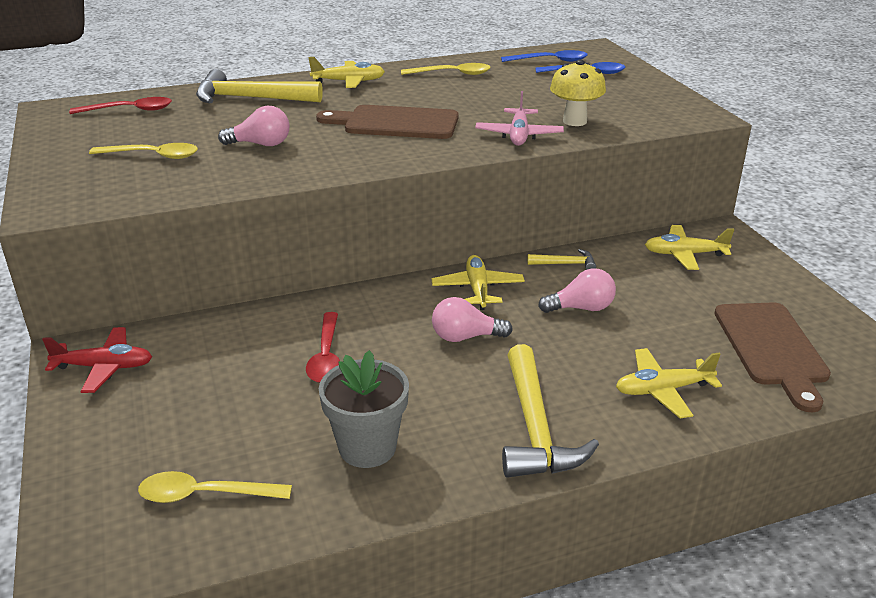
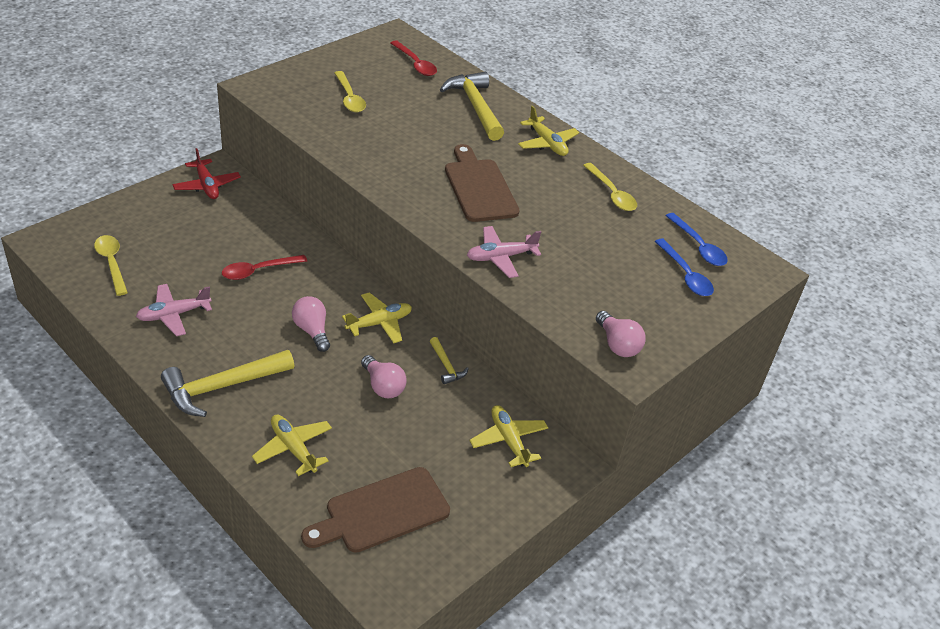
camera: 60 degrees right, 10 degrees up
(261, 144) = (397, 136): pink light bulb -> pink light bulb (617, 344)
(367, 447) = (173, 314): grey flower pot -> pink plane
(574, 121) = (555, 285): yellow mushroom -> none

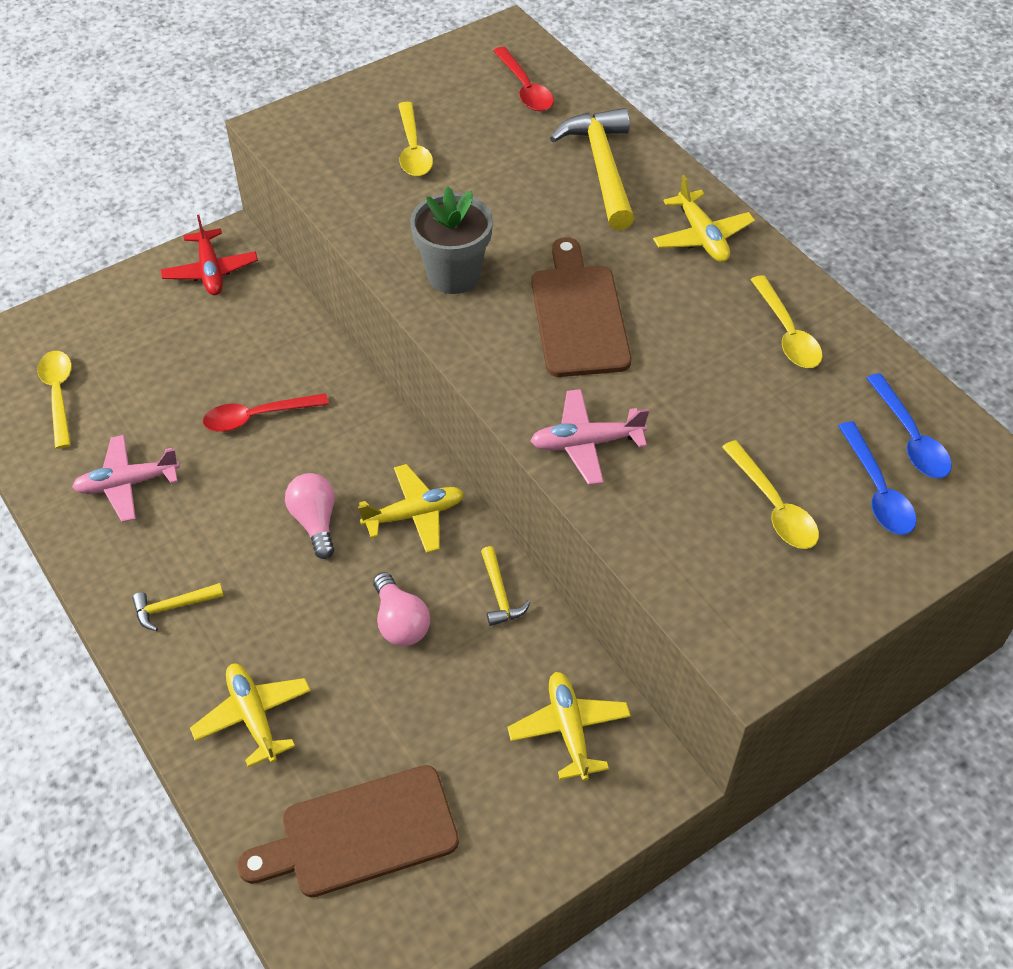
camera: 15 degrees right, 10 degrees up
(222, 387) = (173, 607): yellow hammer -> yellow hammer, size x0.48
(393, 167) = (453, 275): none -> grey flower pot
(617, 344) = (738, 614): pink light bulb -> none
(625, 286) = (774, 506): none -> yellow spoon

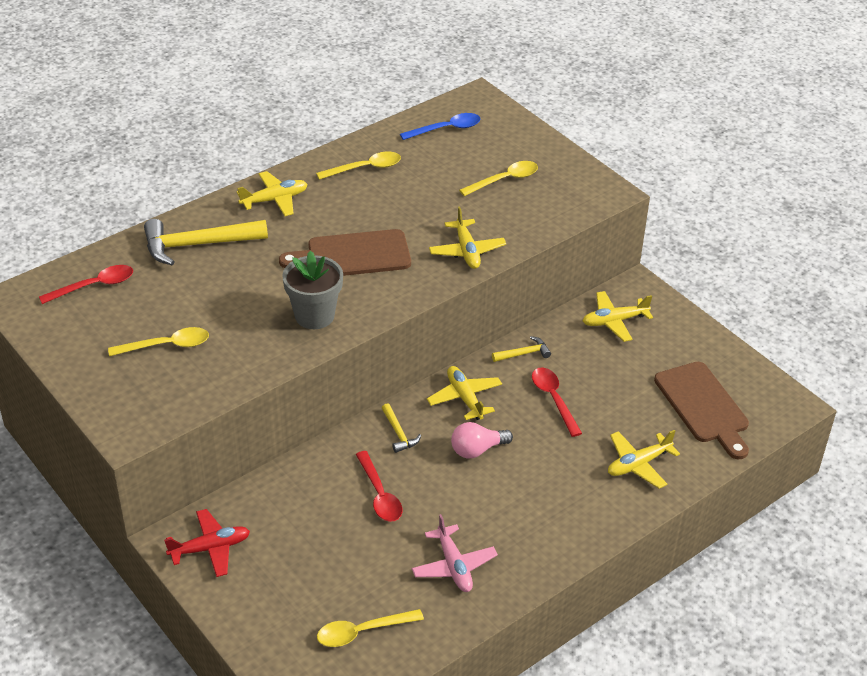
camera: 95 degrees left, 10 degrees down
(173, 607) = (562, 519): yellow hammer -> yellow hammer (398, 433)
(400, 622) = (553, 399): pink light bulb -> red spoon
(586, 443) = (467, 251): pink plane -> yellow plane
(877, 490) = (487, 143): blue spoon -> none

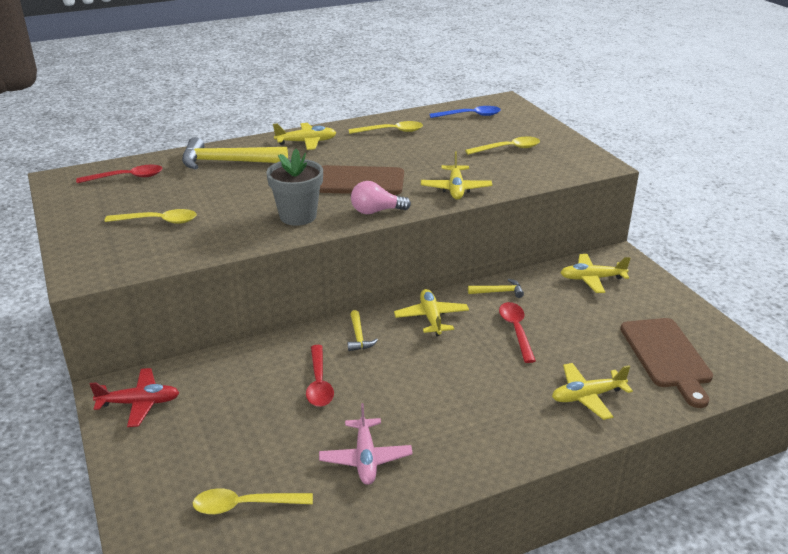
camera: 15 degrees right, 10 degrees down
(477, 450) = (428, 360): pink light bulb -> pink light bulb (376, 211)

